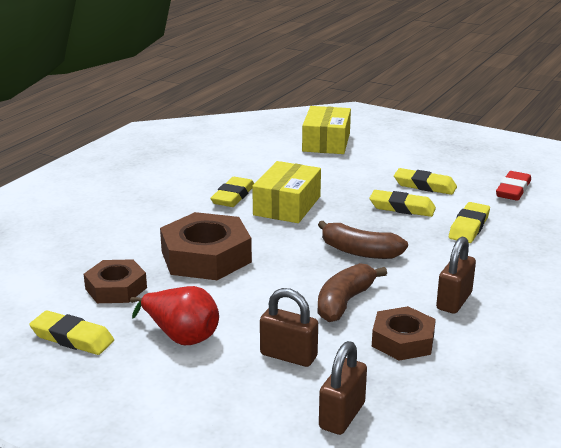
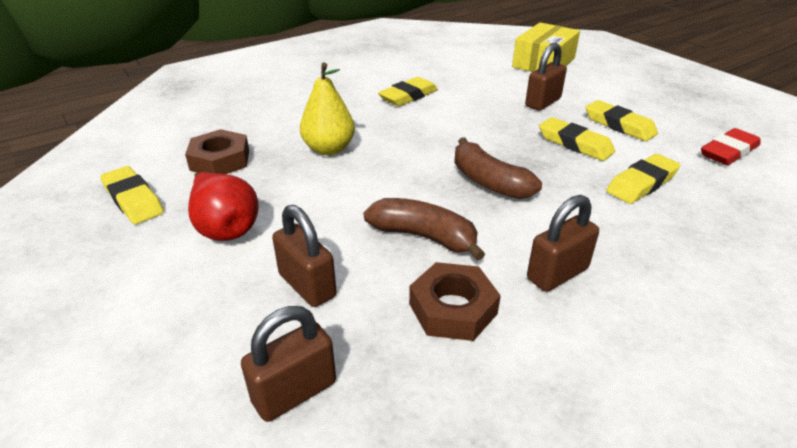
camera: 25 degrees right, 10 degrees up
(206, 256) = (329, 149): brown nut -> yellow pear
(287, 205) = (452, 116): yellow box -> none
(344, 302) = (424, 237): brown banana -> brown banana turned 60 degrees clockwise
(352, 179) = (543, 102): none -> brown padlock

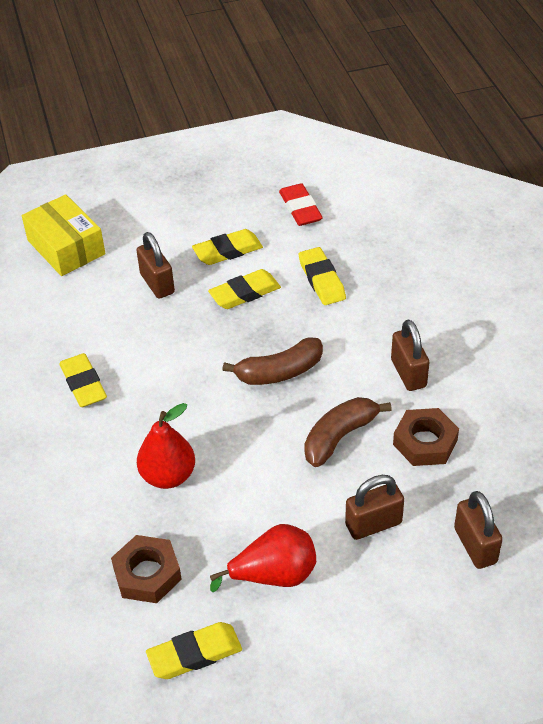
camera: 70 degrees left, 10 degrees up
(329, 149) = (168, 476): yellow pear -> red pear

